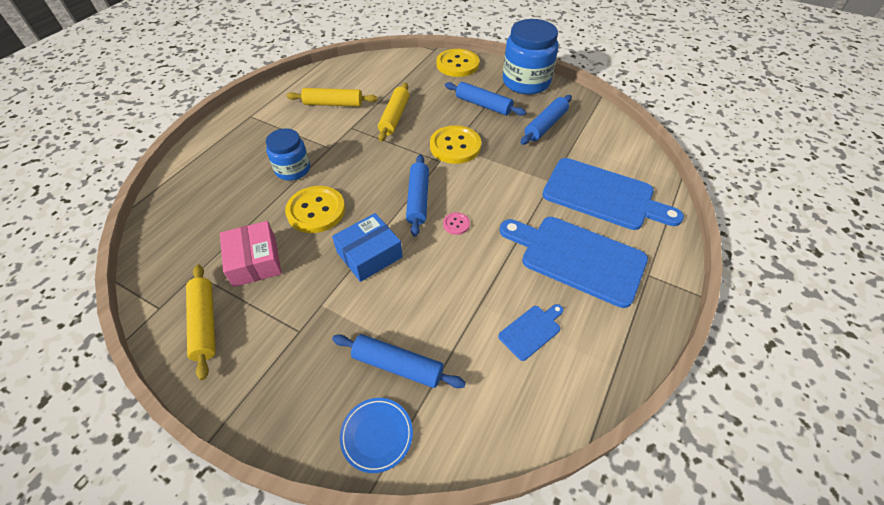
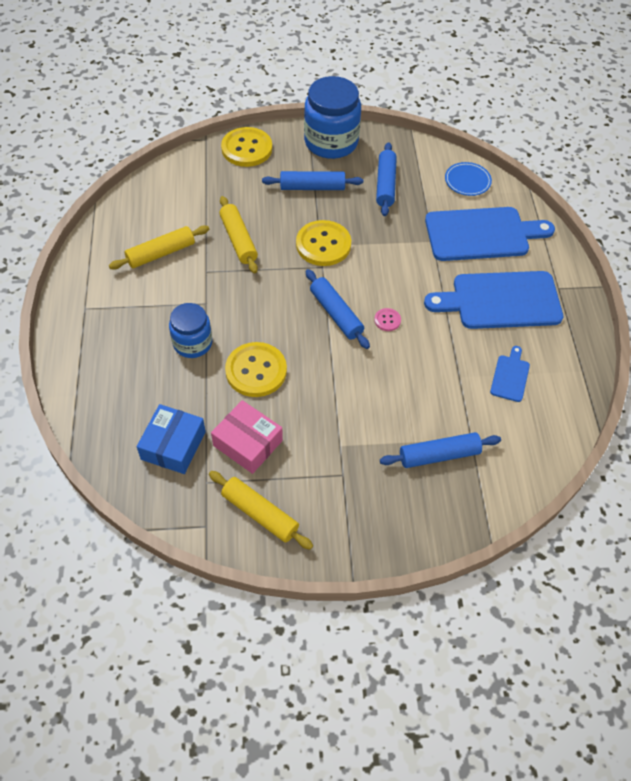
camera: 35 degrees left, 5 degrees up
(369, 254) = (340, 384): blue box -> blue box (173, 445)
(377, 435) = (465, 508): blue plate -> blue plate (467, 181)

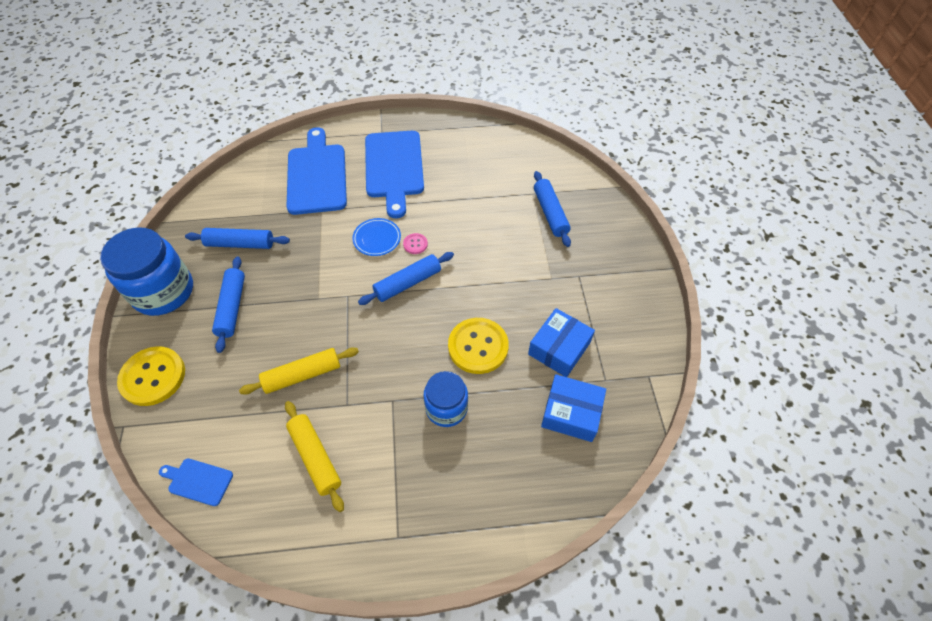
camera: 90 degrees left, 0 degrees up
(248, 443) = (559, 348): pink box -> blue box
(260, 514) = (627, 334): yellow rolling pin -> none
(323, 245) = (317, 295): yellow button -> none
(467, 181) = (247, 182): blue plate -> blue plate (377, 239)
(510, 376) = (471, 167): blue cutting board -> blue cutting board (198, 481)

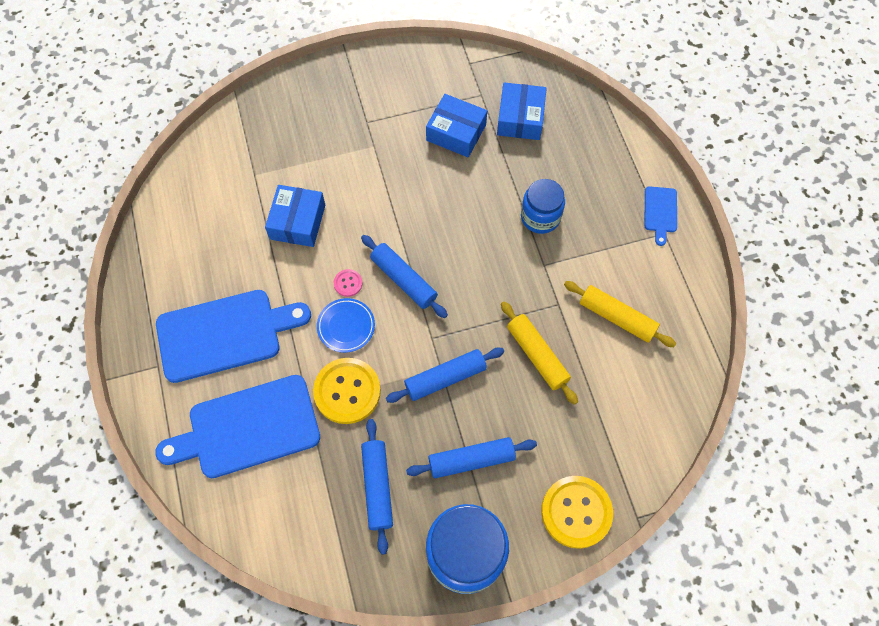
camera: 100 degrees left, 10 degrees up
(198, 481) = (668, 416): blue cutting board -> blue cutting board (660, 212)
(315, 457) = (617, 317): yellow rolling pin -> yellow rolling pin turned 75 degrees clockwise
(478, 346) = (469, 200): yellow button -> yellow button (347, 391)
(481, 217) = (297, 222): none -> blue box
(550, 213) = (283, 154): blue rolling pin -> blue rolling pin (445, 378)

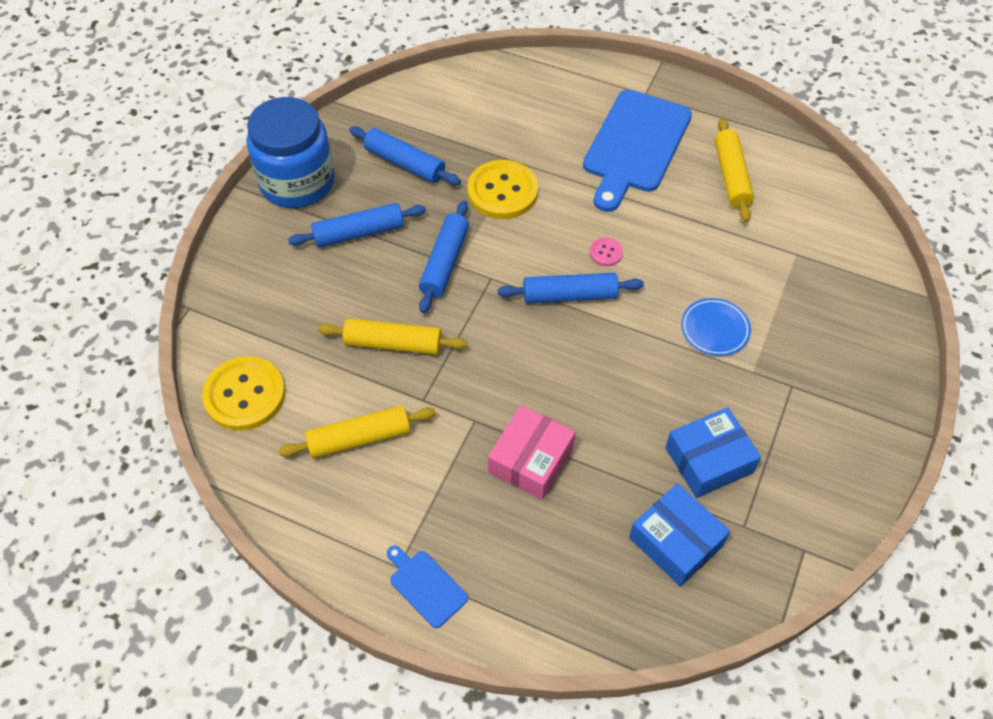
camera: 130 degrees right, 10 degrees down
(208, 252) = (731, 176): none -> yellow rolling pin
(248, 428) = (535, 117): blue cutting board -> none
(297, 222) = (709, 255): blue box -> none
(346, 326) = (563, 226): blue plate -> blue plate (714, 329)
(471, 460) = (358, 233): blue rolling pin -> blue rolling pin turned 45 degrees clockwise
(540, 217) = (531, 460): blue jar -> pink box
(576, 512) = (242, 271): yellow button -> yellow button (245, 395)

